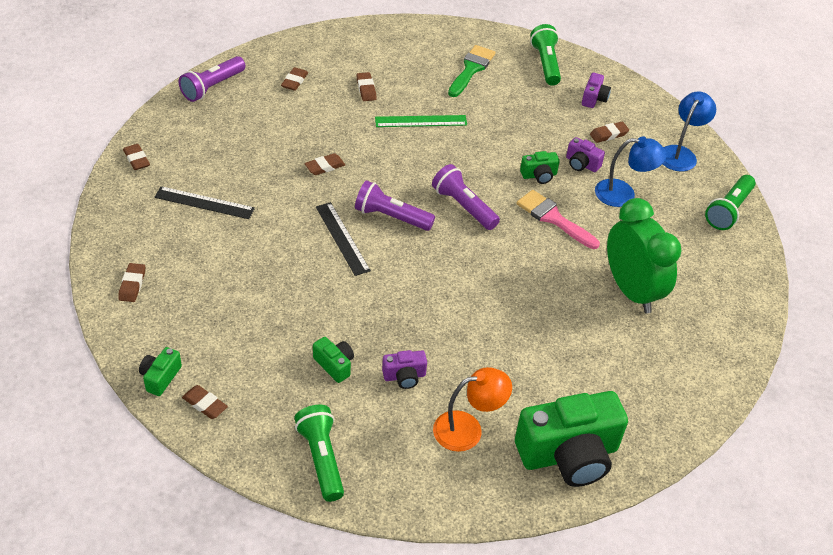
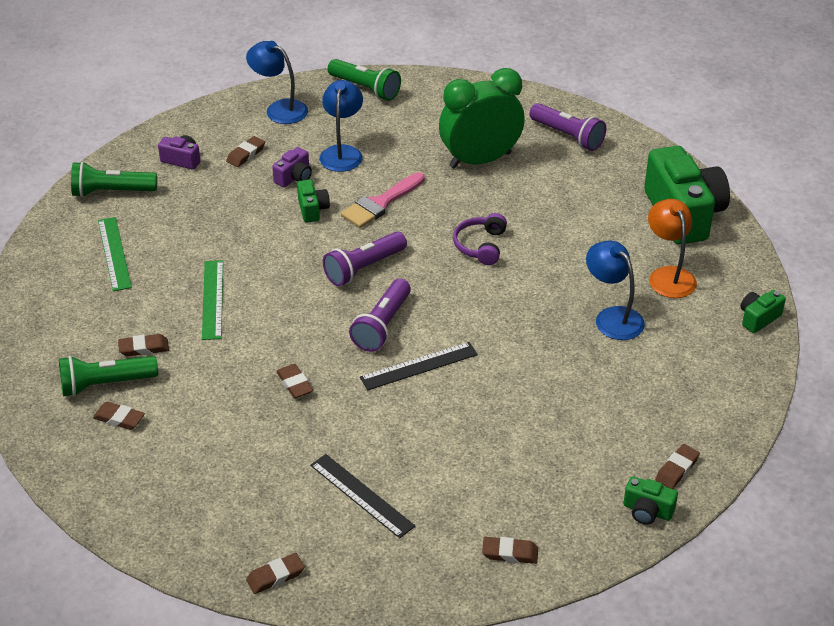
camera: 85 degrees left, 5 degrees down
(204, 203) = (361, 495): black ruler -> black ruler turned 60 degrees counterclockwise
(212, 87) = (122, 506): purple flashlight -> purple flashlight (568, 136)
(321, 458) = (725, 376): green flashlight -> green flashlight (105, 384)
(334, 365) = (606, 369): green camera -> green camera (758, 318)
(404, 376) = (612, 317): purple camera -> blue lamp
(471, 69) = (114, 253): green brush -> green ruler
(501, 285) = (481, 246): none -> purple headphones
(608, 134) = (246, 154): brown eraser -> brown eraser turned 60 degrees clockwise

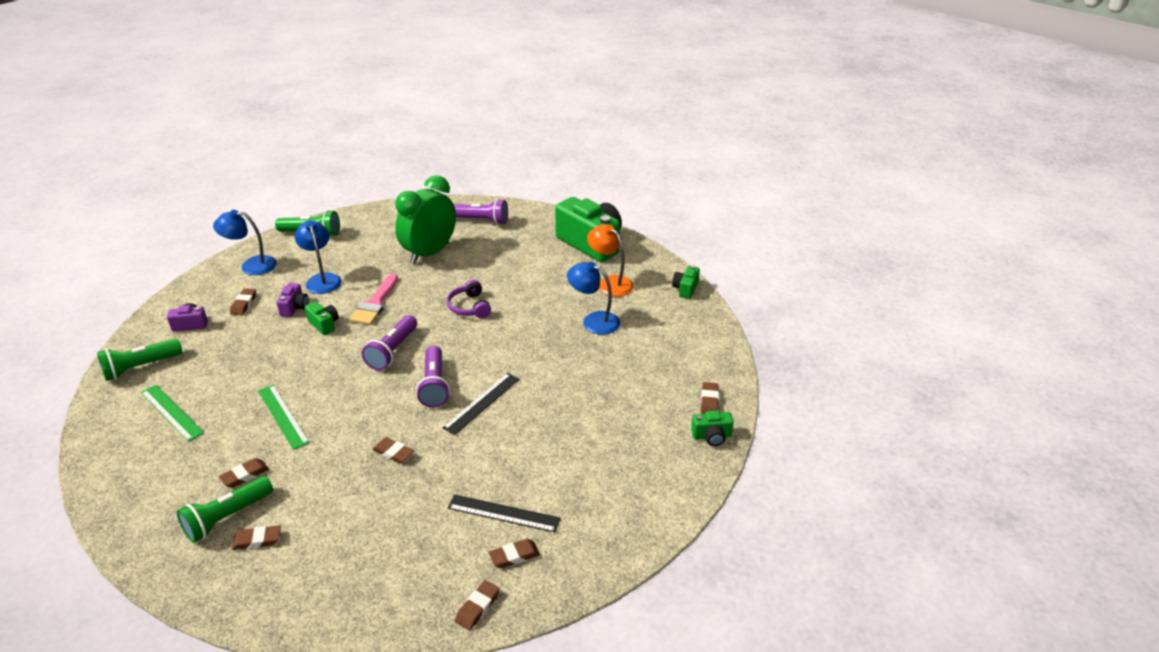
camera: 30 degrees left, 5 degrees down
(510, 553) = (642, 506): brown eraser -> brown eraser (514, 556)

